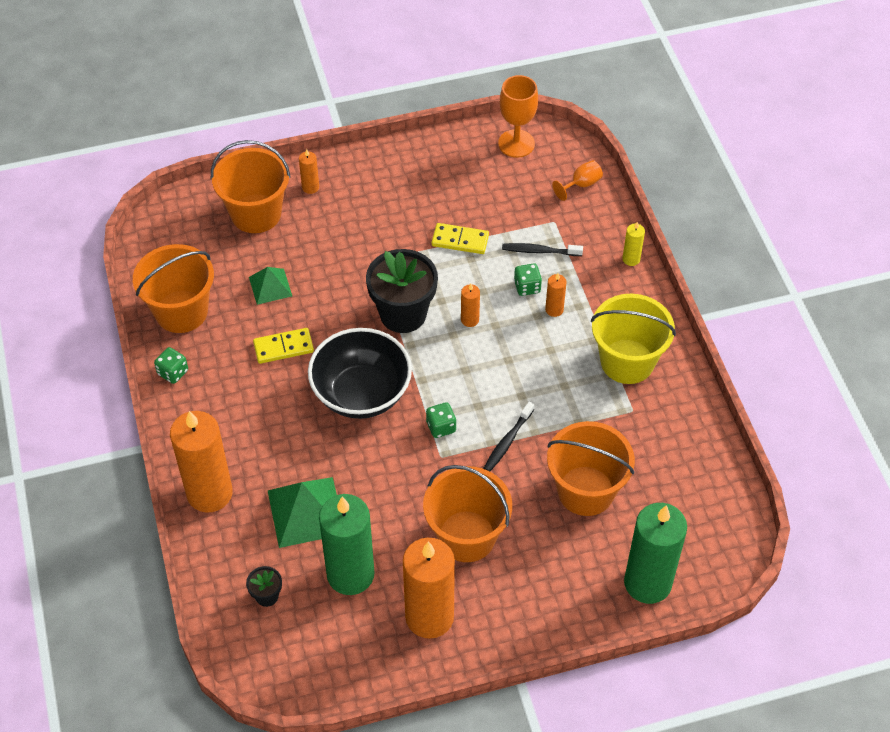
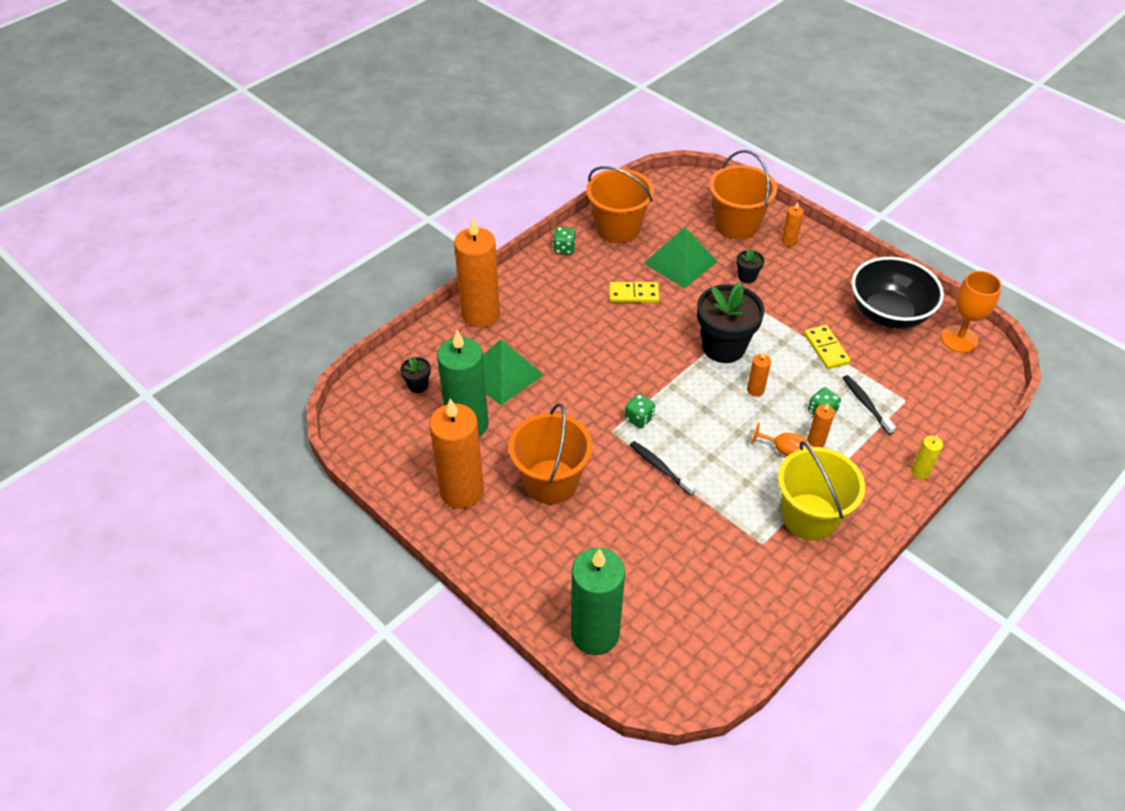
camera: 60 degrees right, 5 degrees down
(270, 286) = (680, 262): green pyramid -> green pyramid, size x1.67
(283, 347) = (633, 294): yellow domino -> yellow domino turned 45 degrees counterclockwise
(330, 246) = (747, 277): none -> black flower pot
(361, 393) = (630, 356): black bowl -> black bowl (888, 314)
(508, 441) = (660, 468): black toothbrush -> black toothbrush turned 45 degrees clockwise
(581, 185) = (963, 401): orange goblet -> orange goblet (783, 450)
(585, 491) = (653, 545): orange bucket -> none

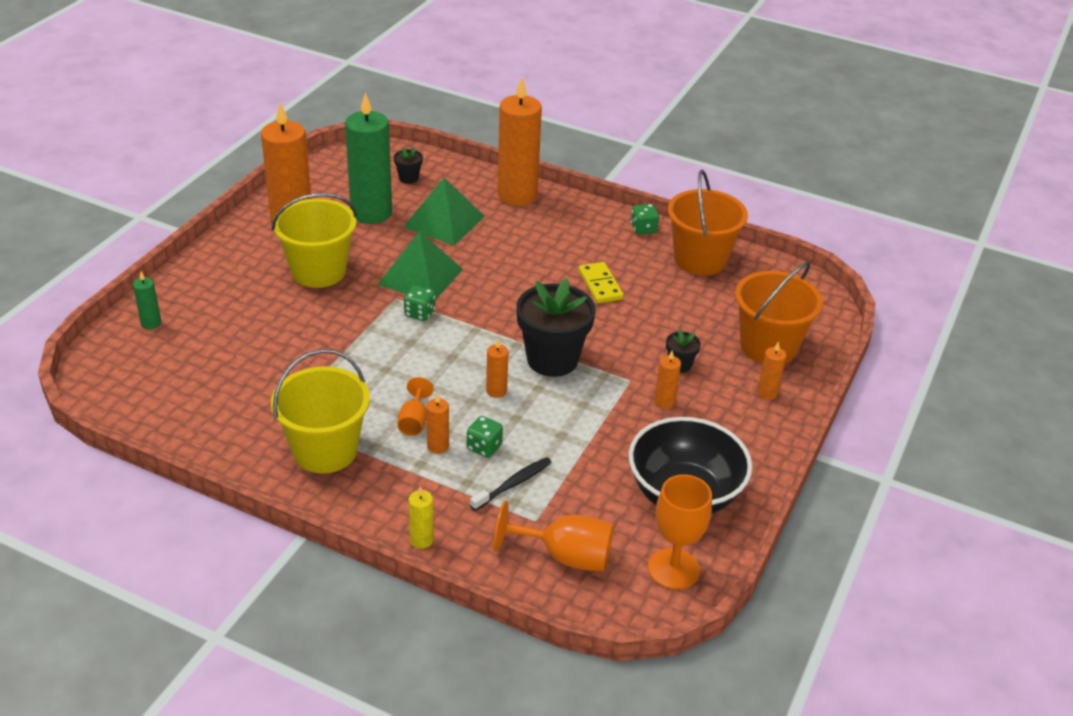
camera: 70 degrees right, 10 degrees down
(550, 482) = (318, 271): orange bucket -> yellow bucket
(595, 633) = (151, 323): green candle -> green candle, size x0.43
(660, 468) = (358, 336): black toothbrush -> none
(680, 262) = (673, 311): green pyramid -> green pyramid (420, 276)
(788, 297) = (664, 402): none -> orange candle
(826, 349) = (591, 442): yellow domino -> none
(943, 392) = (565, 556): none -> orange goblet

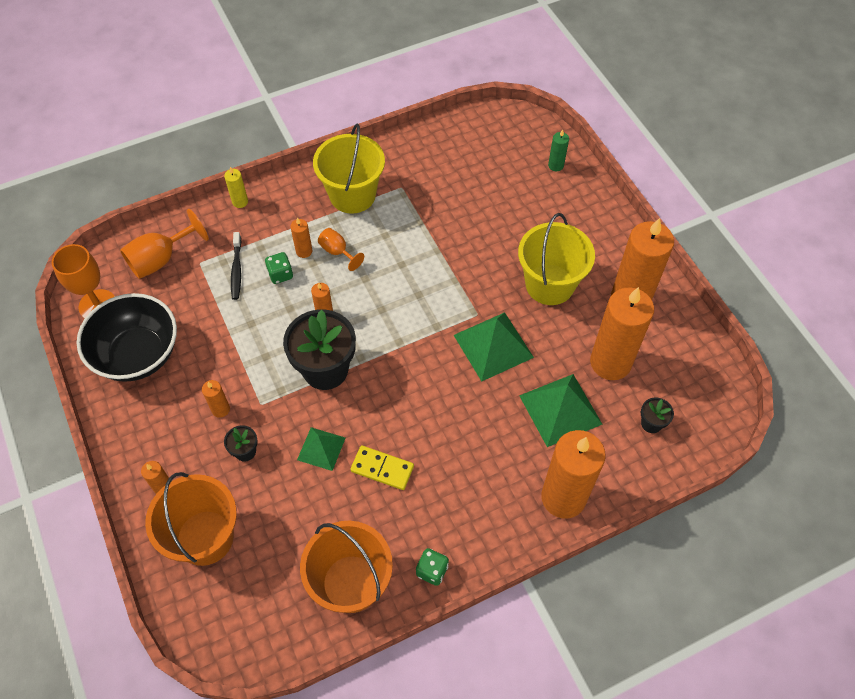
camera: 130 degrees right, 20 degrees up
(371, 213) = (610, 362): green candle -> orange candle
(420, 313) = (447, 319): green dice -> none
(624, 324) = (321, 448): none -> green pyramid

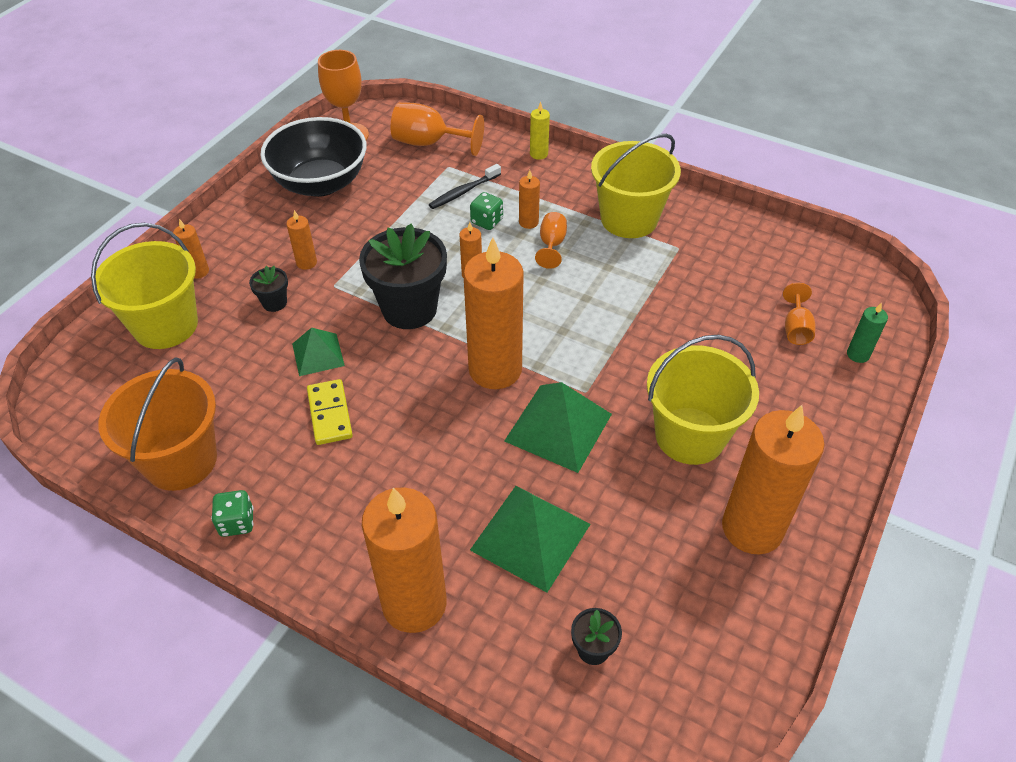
camera: 55 degrees right, 10 degrees down
(205, 537) = (165, 325): orange bucket -> yellow bucket
(514, 178) = (795, 328): none -> orange goblet
(610, 362) = (641, 555): orange candle -> orange candle (495, 369)

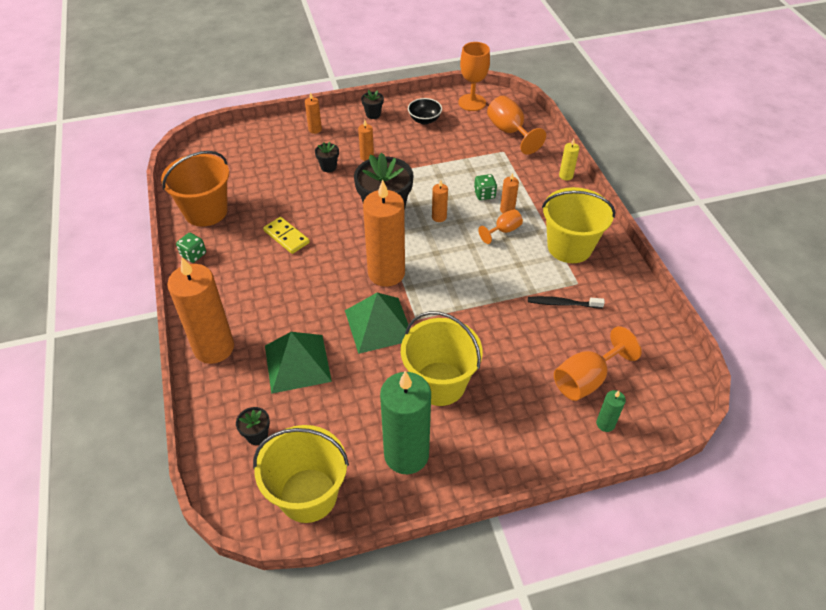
camera: 45 degrees right, 0 degrees up
(165, 325) = (271, 146): yellow bucket -> yellow bucket (308, 495)
(250, 212) = (373, 114): none -> black flower pot
(318, 354) = (316, 205): green pyramid -> none
(320, 183) = (424, 120): black bowl -> black bowl, size x0.48
(330, 414) = (286, 237): yellow domino -> yellow domino turned 75 degrees counterclockwise
(464, 191) = (493, 170): black toothbrush -> black toothbrush (563, 303)
(752, 528) = (406, 454): orange candle -> green candle
(795, 328) = (586, 379): orange goblet -> orange goblet, size x1.70

